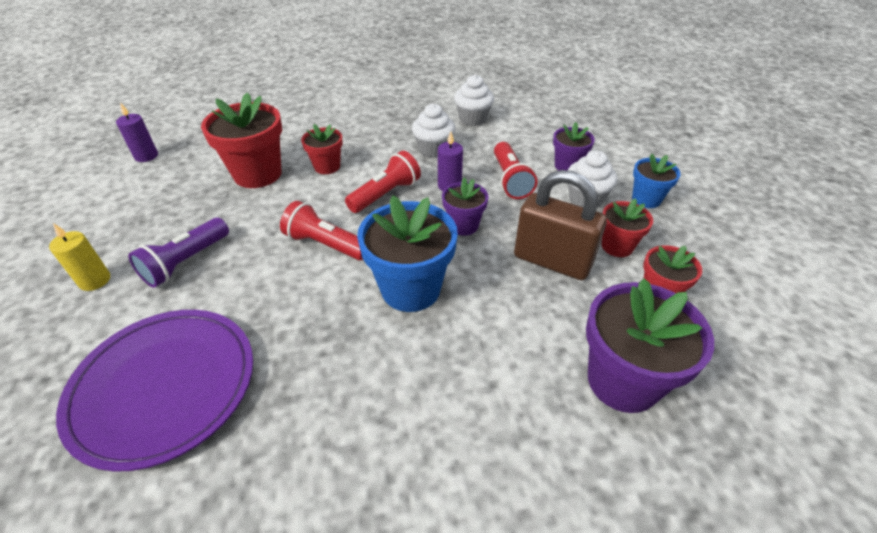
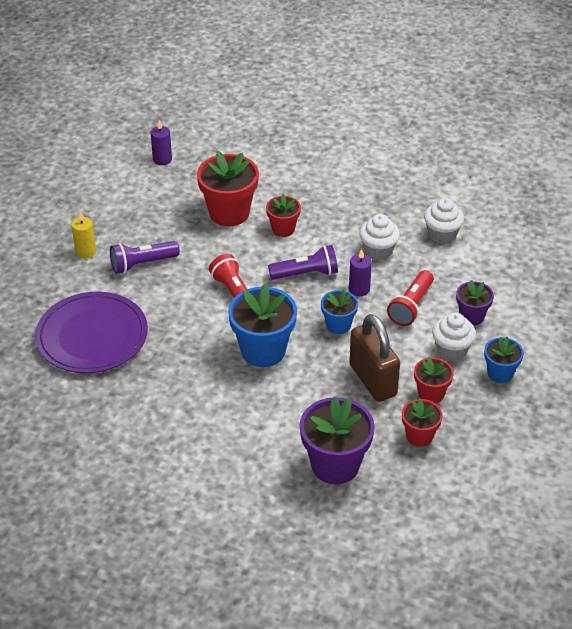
camera: 35 degrees right, 0 degrees up
(385, 194) = (306, 274): red flashlight -> purple flashlight
(463, 225) = (338, 325): purple flower pot -> blue flower pot

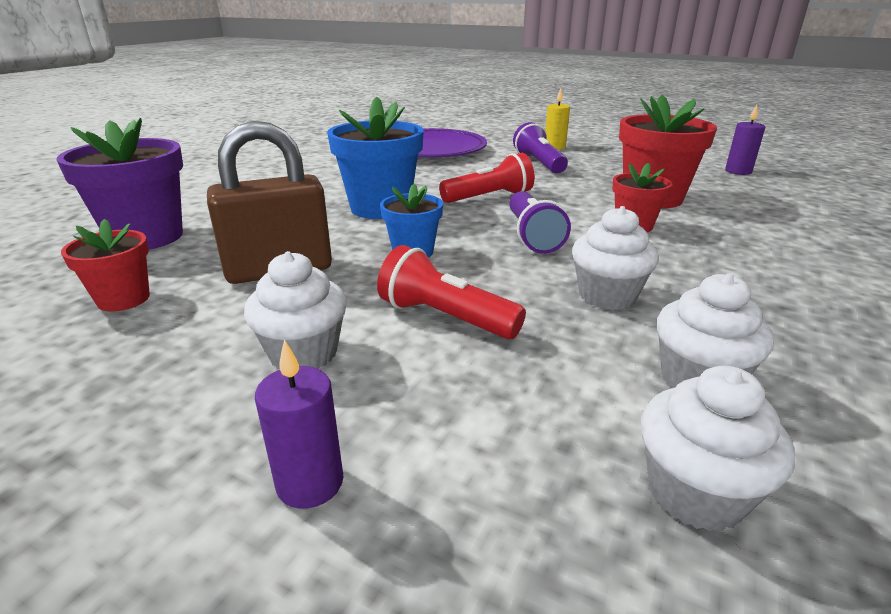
camera: 95 degrees right, 15 degrees down
(359, 289) = (497, 272): purple candle -> purple candle (310, 483)
(431, 394) = (206, 318): red flower pot -> none
(471, 316) = (397, 394): purple flower pot -> none
(500, 246) = (695, 493): none -> white cupcake
(500, 373) = (188, 416): blue flower pot -> none

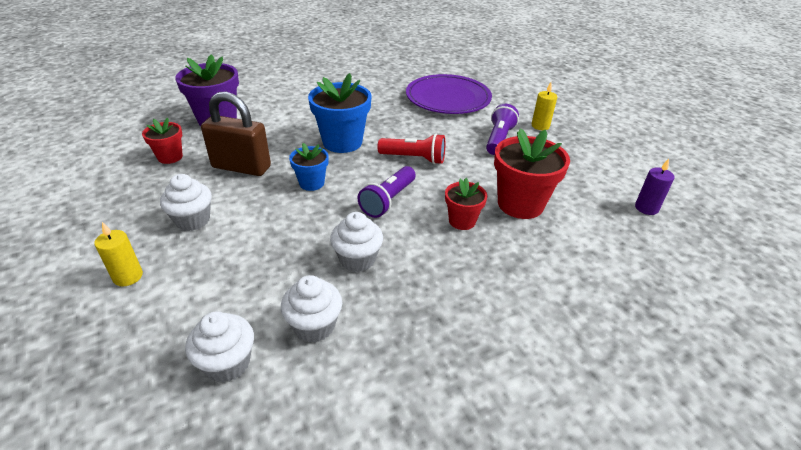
camera: 35 degrees right, 10 degrees up
(310, 483) = (128, 276): purple candle -> yellow candle
(445, 317) = (267, 231): red flashlight -> none

